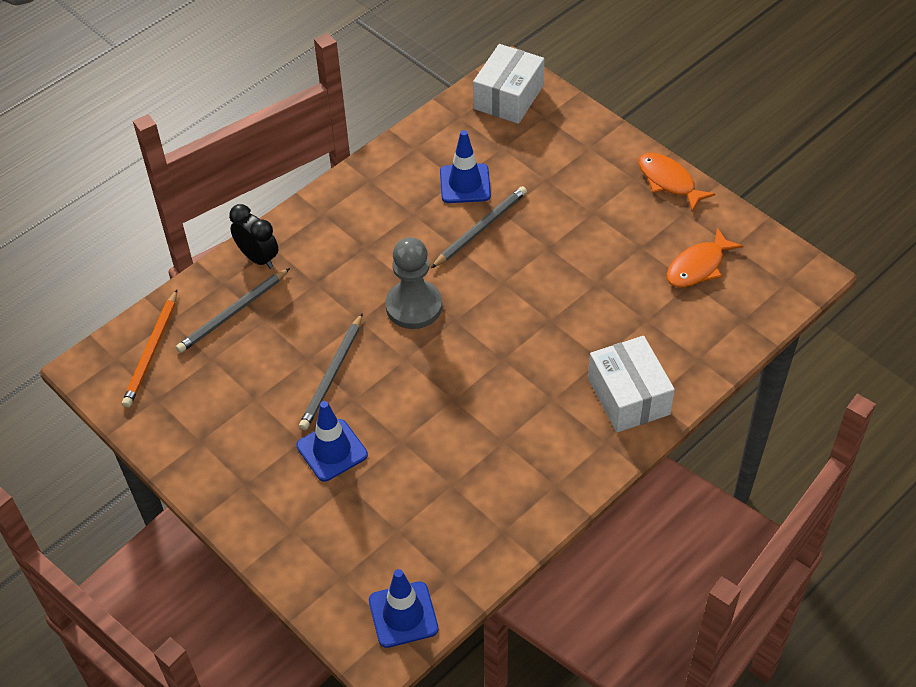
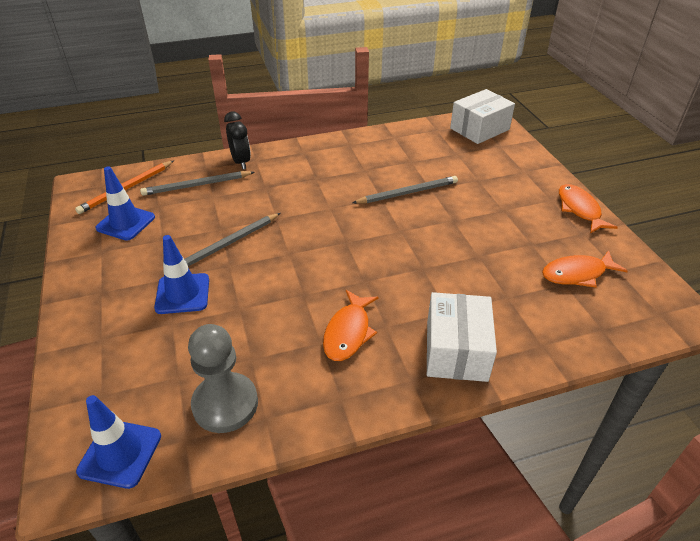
camera: 25 degrees right, 10 degrees down
(414, 306) = (322, 222): grey pawn -> grey pawn (225, 404)
(465, 184) = (415, 165): blue traffic cone -> blue traffic cone (126, 223)
(522, 420) = (348, 332): none -> orange fish

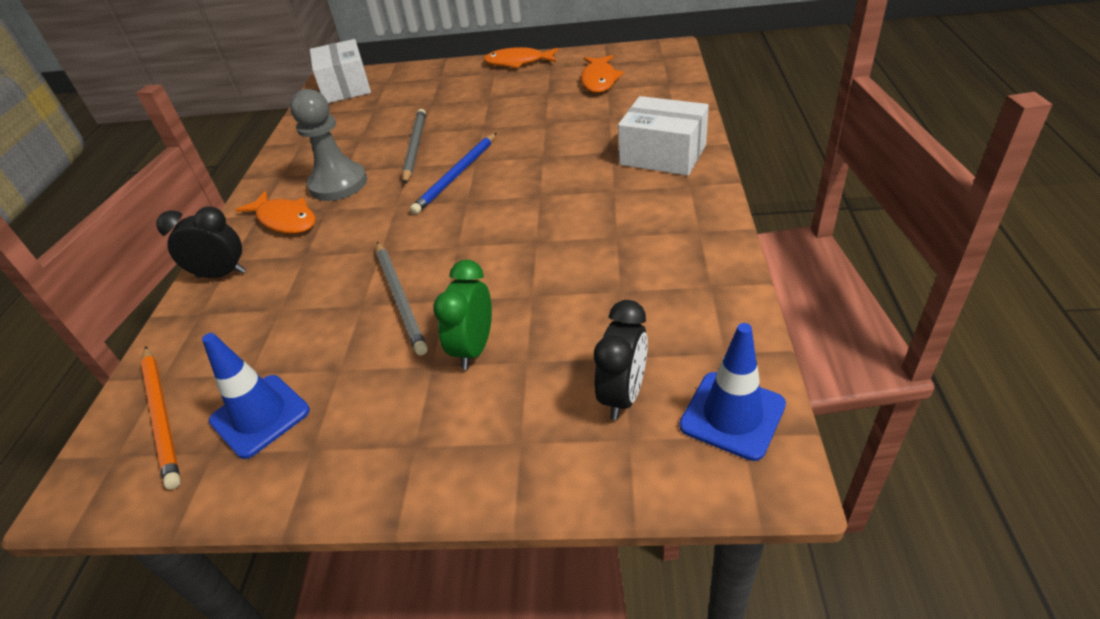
camera: 65 degrees left, 0 degrees up
(140, 383) = (623, 395): none -> black clock
(182, 294) = (474, 348): blue traffic cone -> green clock
(196, 185) = (236, 325): grey pencil -> none
(225, 404) = (681, 316): grey pawn -> grey pawn (338, 184)
(348, 332) = (611, 215): orange fish -> orange fish (285, 220)
(377, 226) = (456, 175): none -> blue pencil

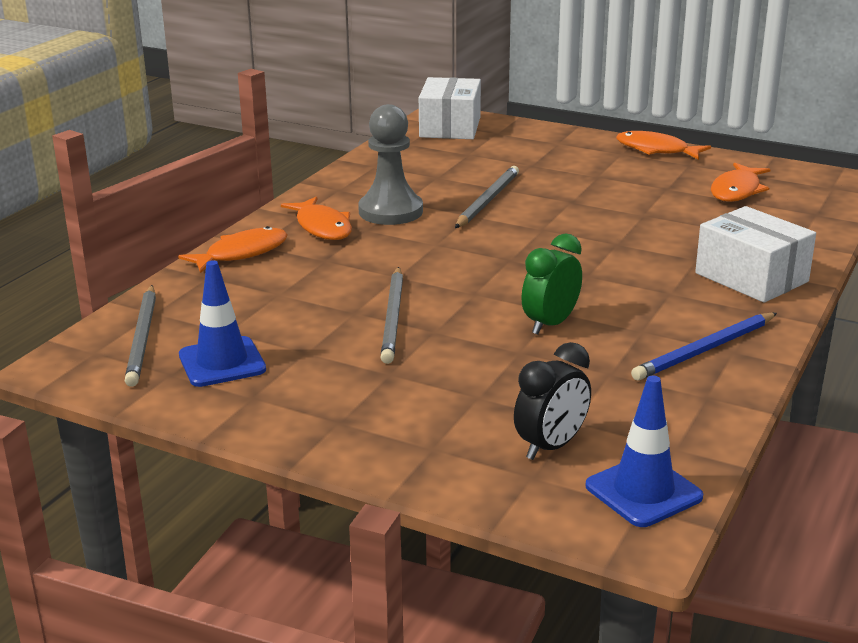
camera: 20 degrees right, 15 degrees down
(162, 416) = (143, 338): orange pencil -> grey pencil
(221, 274) = (242, 253): black clock -> orange fish
(456, 175) = (514, 236): blue pencil -> blue pencil (705, 350)
(474, 348) = (436, 373): green clock -> green clock (550, 324)

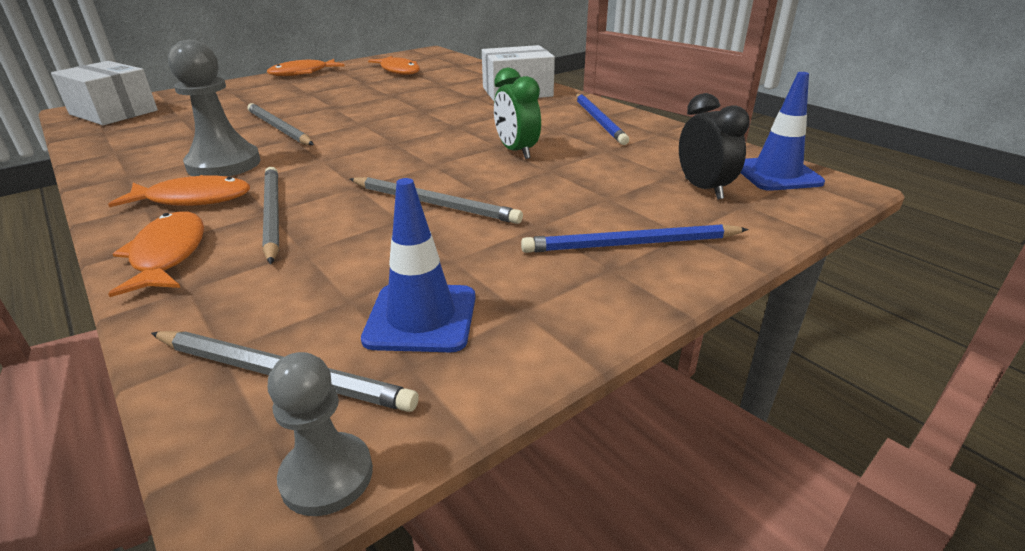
camera: 65 degrees left, 5 degrees up
(73, 379) = (327, 476): none -> grey pawn
(321, 263) = (272, 215): none -> grey pencil
(388, 423) = (630, 244): none -> blue pencil

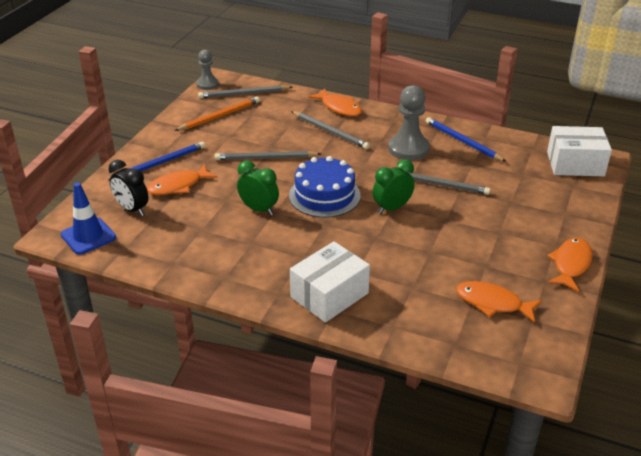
camera: 150 degrees right, 5 degrees up
(193, 199) = (379, 128): orange fish -> orange fish (178, 186)
(366, 122) = (392, 208): none -> green clock
(418, 146) = (324, 195): none -> blue cake
(421, 318) = (220, 116): blue traffic cone -> orange pencil
(599, 121) = (226, 266): blue pencil -> blue pencil (462, 141)

